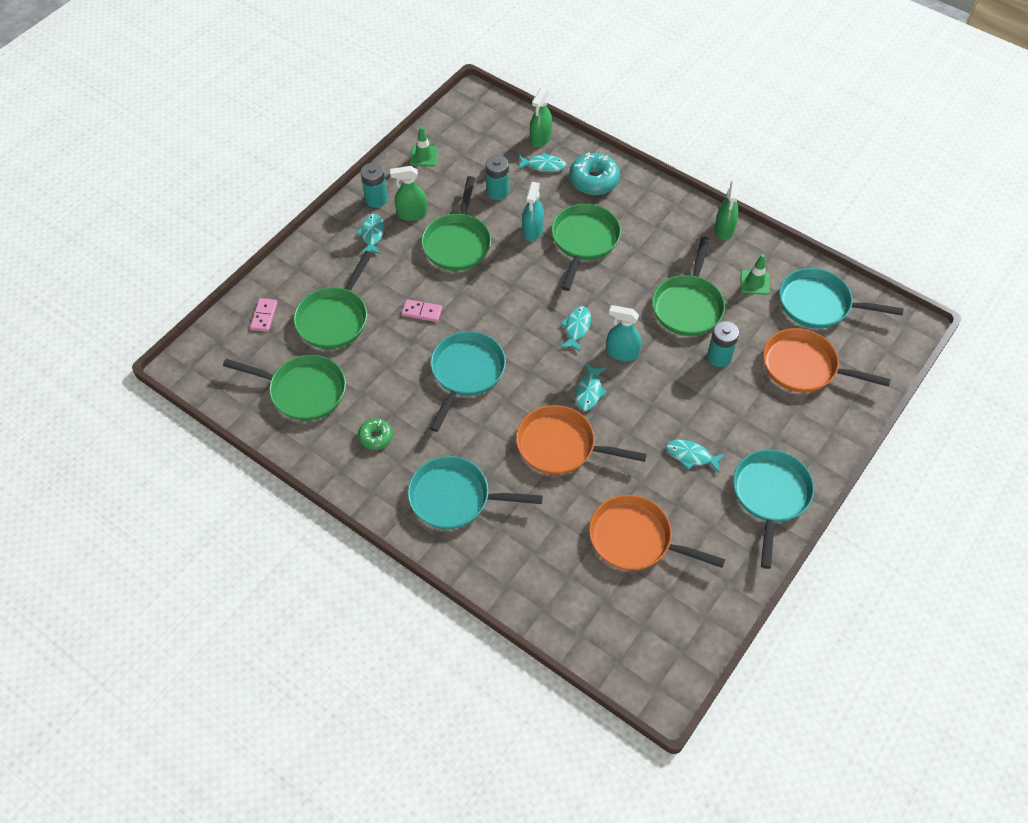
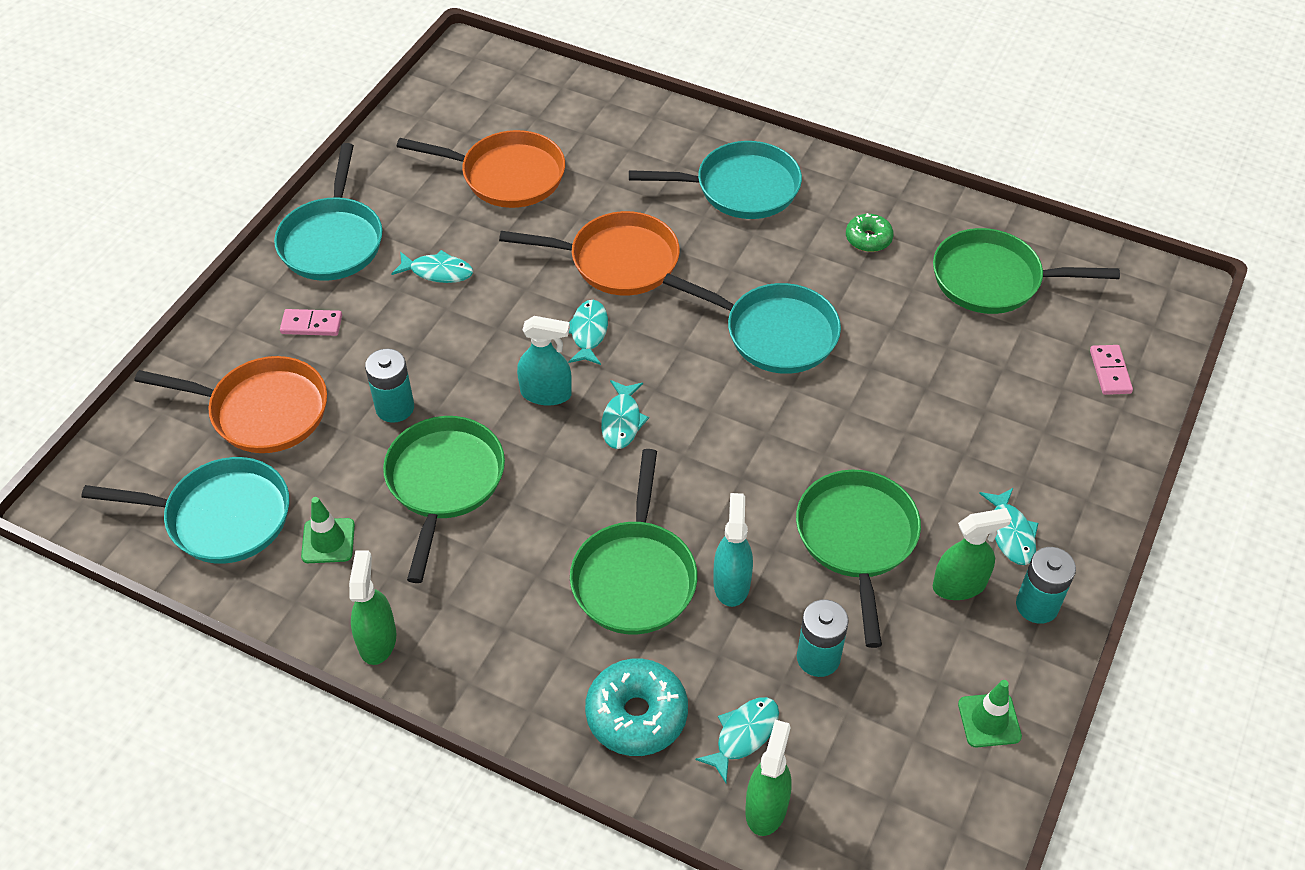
camera: 170 degrees right, 5 degrees down
(335, 318) = (1001, 383): green pan -> none
(422, 312) = (872, 412): pink domino -> pink domino (311, 325)
(466, 373) = (774, 333): turquoise pan -> turquoise pan turned 75 degrees counterclockwise
(543, 166) = (743, 735): turquoise fish -> turquoise fish turned 135 degrees clockwise

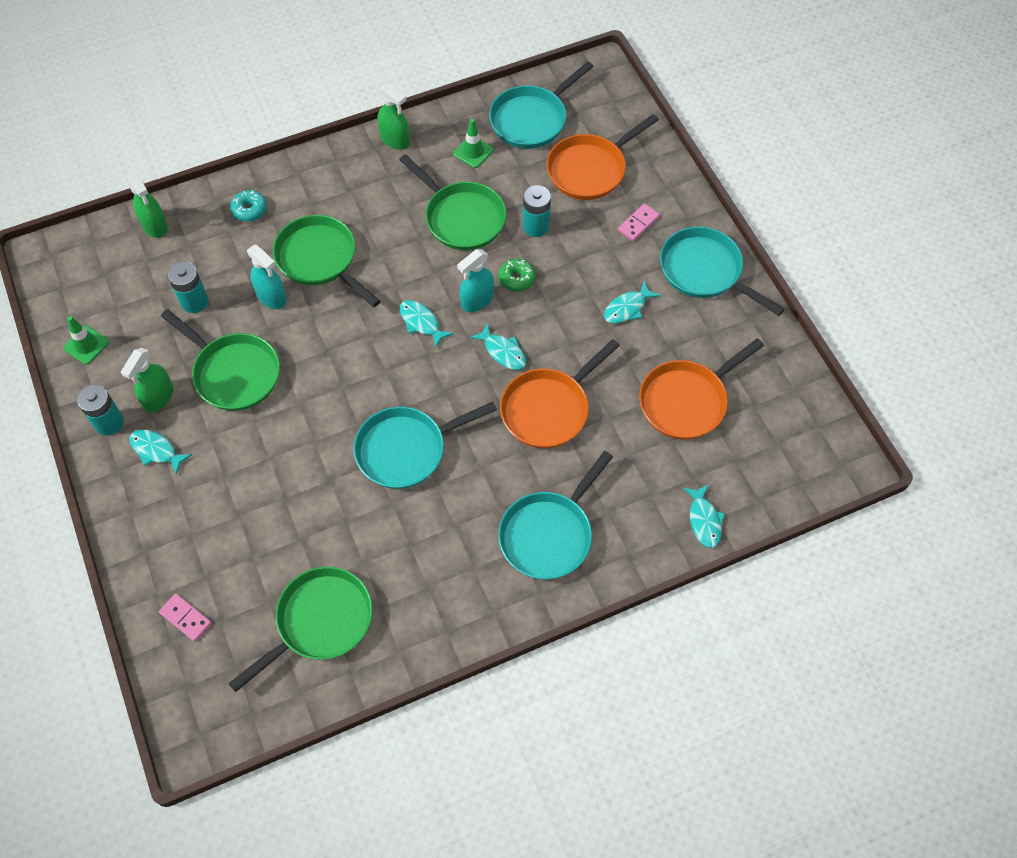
camera: 130 degrees right, 10 degrees up
(636, 715) = (250, 210): turquoise donut -> turquoise donut, size x0.59
(743, 735) = (194, 242): turquoise fish -> turquoise fish (704, 520)
(868, 239) = (428, 575): green donut -> green donut (516, 279)

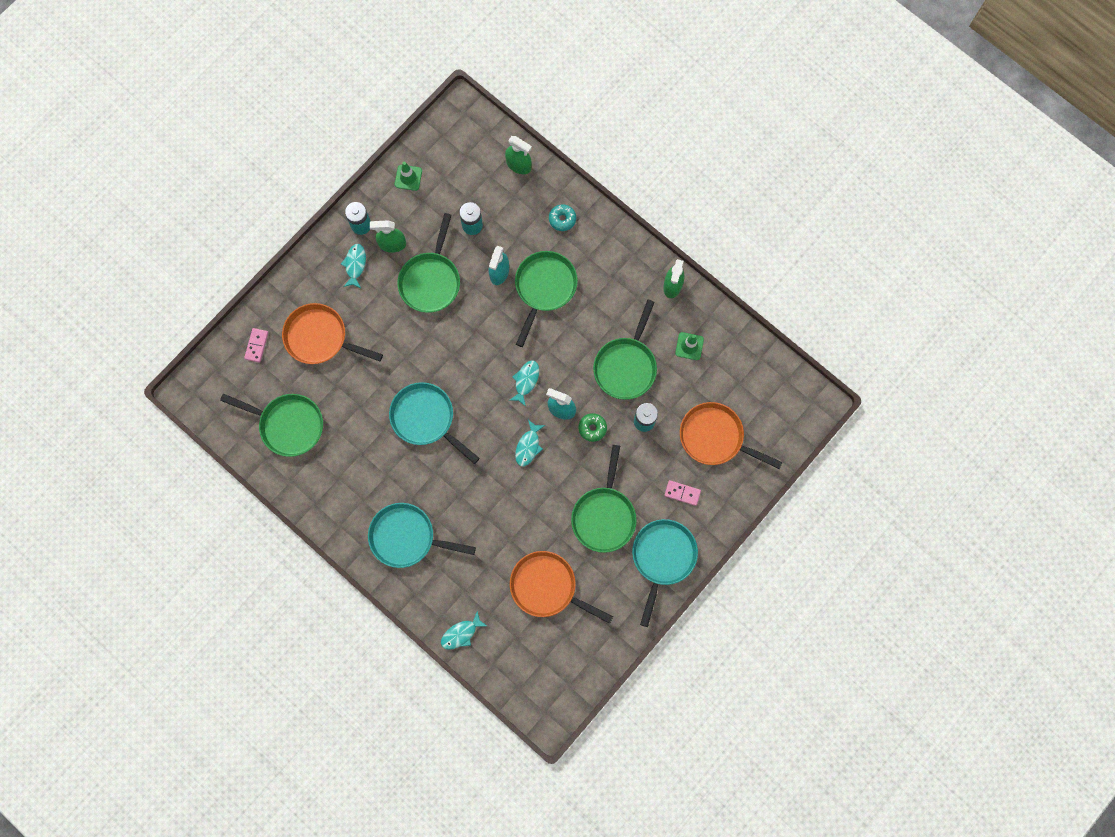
camera: 65 degrees right, 15 degrees up
(155, 226) = (519, 165): green spray bottle -> green spray bottle turned 90 degrees counterclockwise
(532, 119) = (741, 374): turquoise pan -> none
(549, 409) = (498, 497): orange pan -> orange pan (320, 338)
(627, 308) = (604, 515): turquoise fish -> green pan

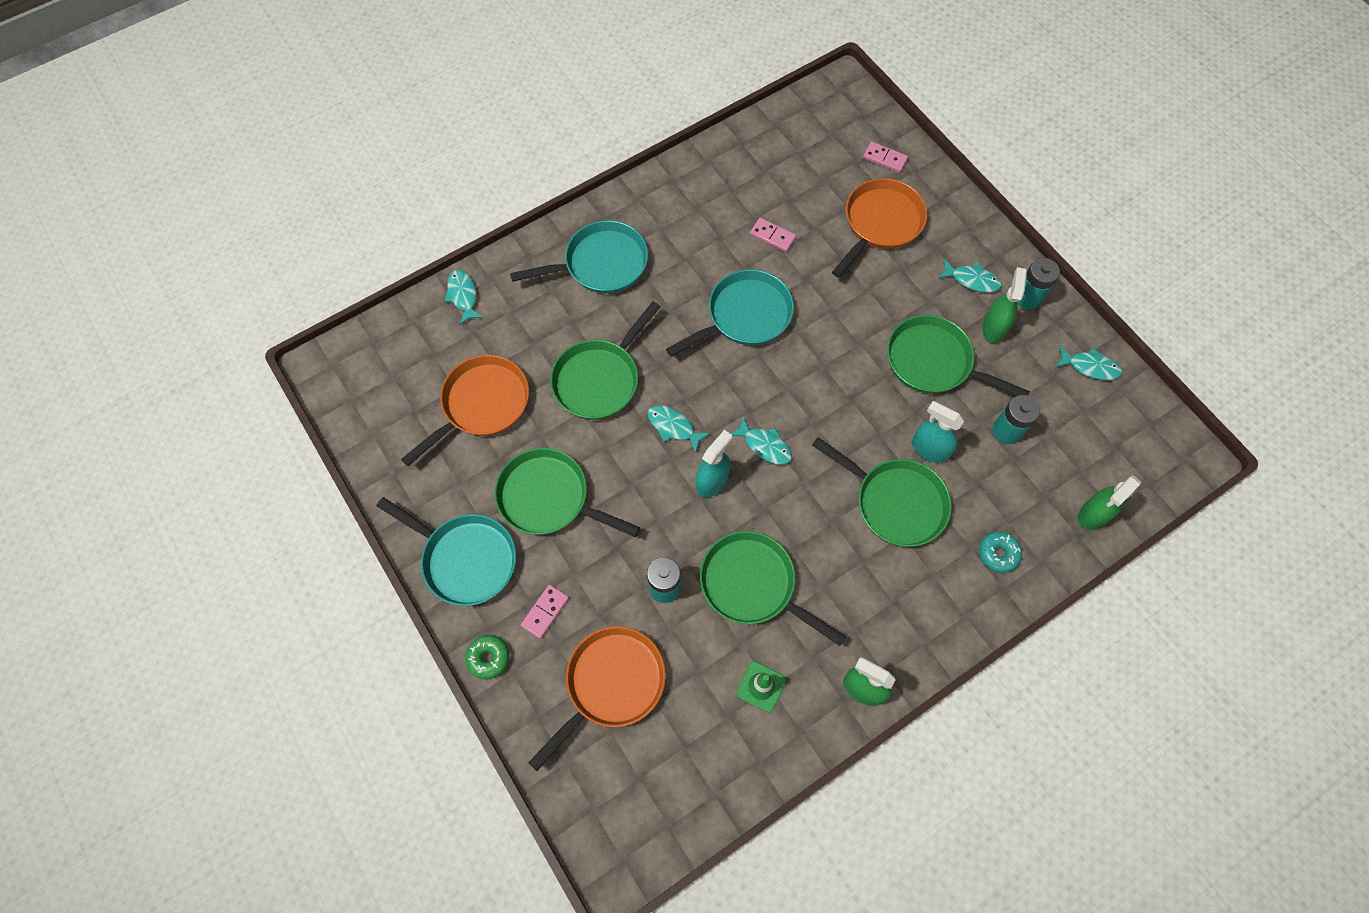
camera: 105 degrees right, 10 degrees down
(288, 425) = (777, 171): green pan -> green pan (600, 379)
(350, 414) = (772, 236): none -> pink domino
(407, 537) = (600, 264): turquoise pan -> turquoise pan turned 45 degrees clockwise
(408, 177) = (1090, 367): green traffic cone -> turquoise fish
(592, 428) = (674, 514): green donut -> green donut (488, 658)

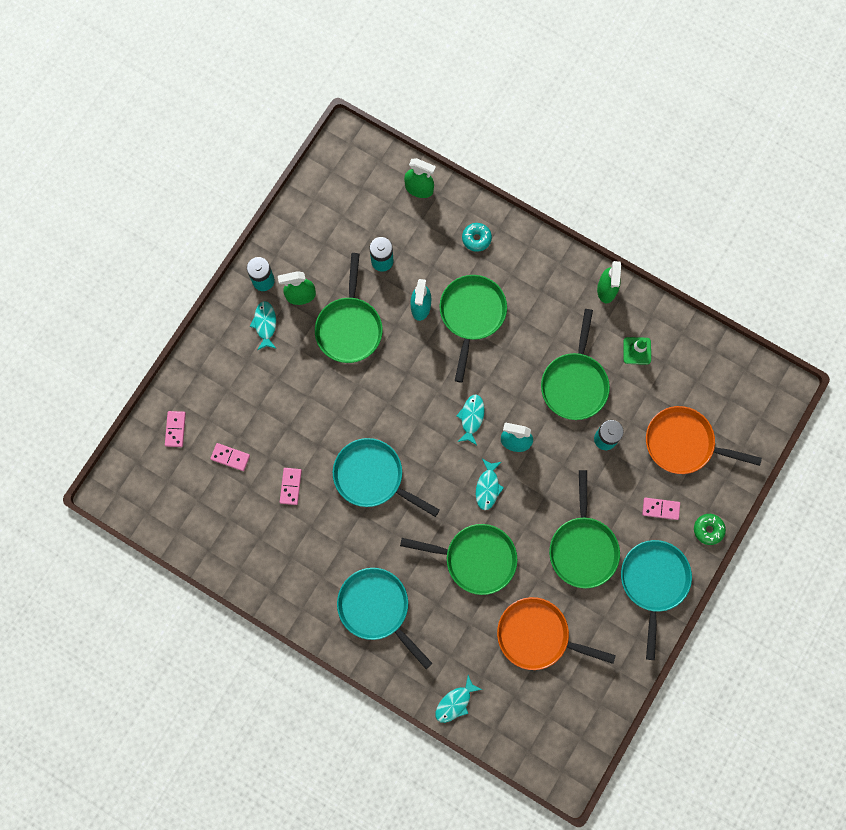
camera: 115 degrees left, 10 degrees up
(831, 195) = (230, 457): none -> pink domino
(880, 224) = (242, 409): orange pan -> none
(1090, 367) = (304, 221): turquoise fish -> none

